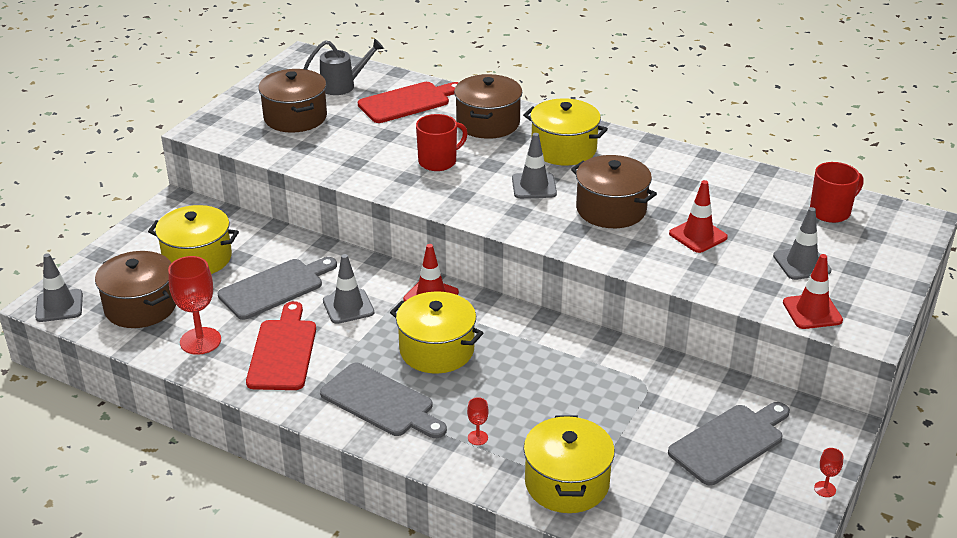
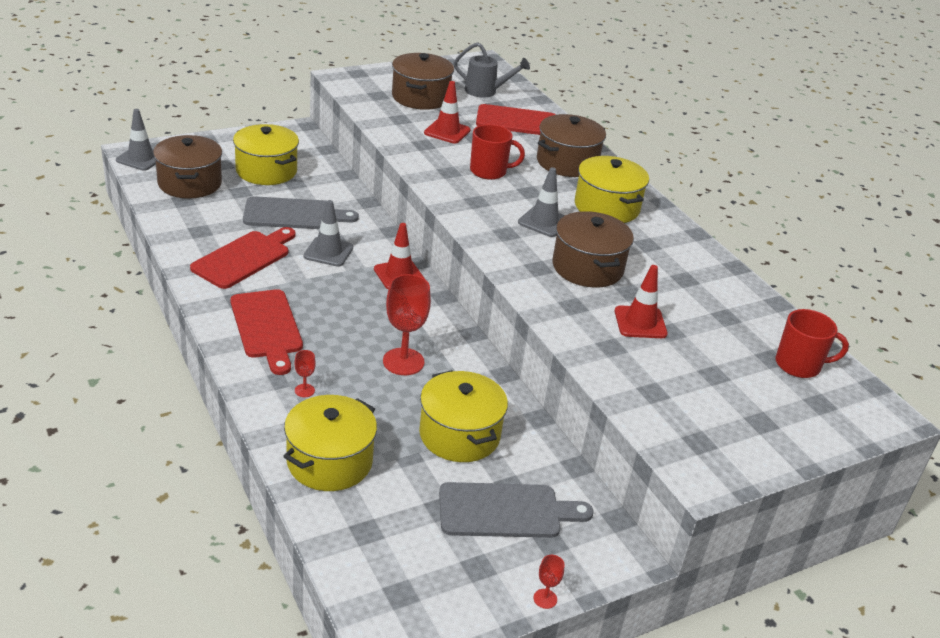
camera: 30 degrees right, 0 degrees up
(200, 341) = (199, 223): red goblet -> red goblet (403, 362)
(381, 402) = (267, 327): grey cutting board -> red cutting board
(436, 350) = (354, 314): yellow pot -> yellow pot (459, 435)
(801, 263) = (711, 391): grey traffic cone -> none
(812, 311) = (669, 433): red traffic cone -> red traffic cone (447, 132)

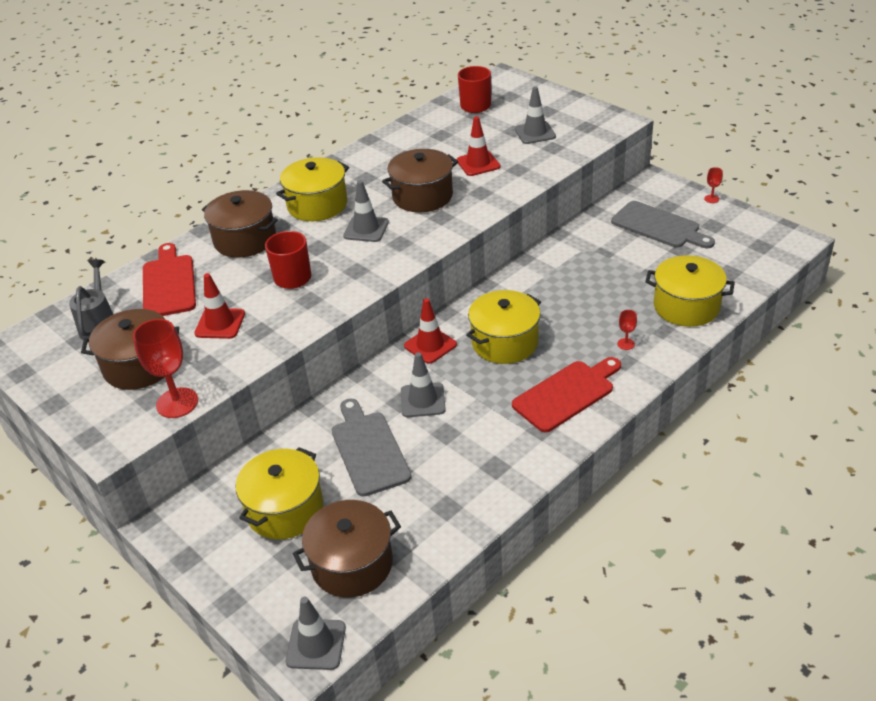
camera: 100 degrees left, 5 degrees up
(244, 258) = (473, 452): red cutting board -> none
(403, 362) = (549, 307): red goblet -> red goblet (177, 403)
(459, 435) = (607, 260): yellow pot -> yellow pot (504, 342)
(505, 511) = (659, 226): grey cutting board -> grey cutting board turned 150 degrees clockwise
(699, 390) = (535, 133): none -> grey traffic cone

